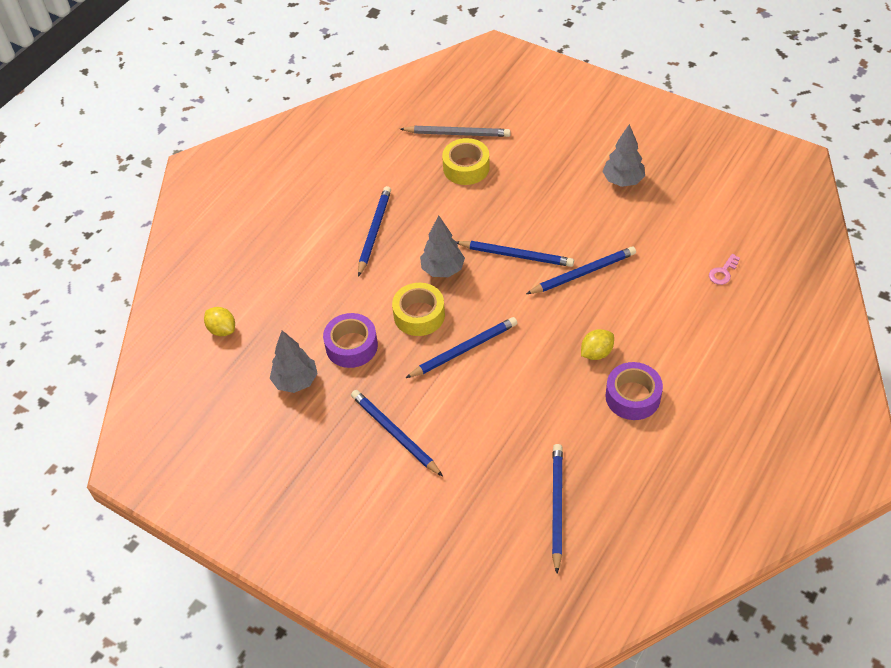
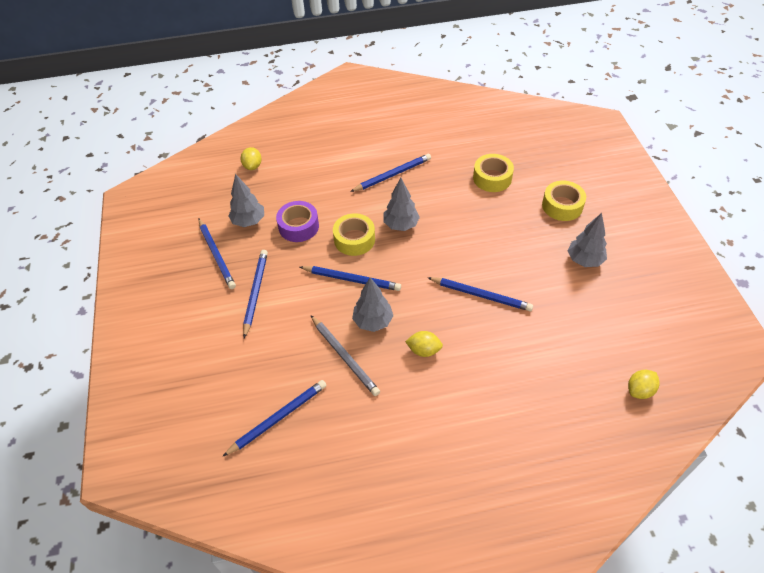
camera: 45 degrees right, 0 degrees up
(457, 134) = (513, 155): grey pencil -> grey pencil (344, 356)
(516, 255) = (453, 251): blue pencil -> blue pencil (216, 255)
(528, 367) = (373, 321): none -> grey tree
(552, 149) = (562, 206): none -> yellow tape
(632, 396) = (409, 397): purple tape -> none
(723, 272) = (578, 375): pink key -> none
(773, 247) = (639, 390): none -> yellow lemon

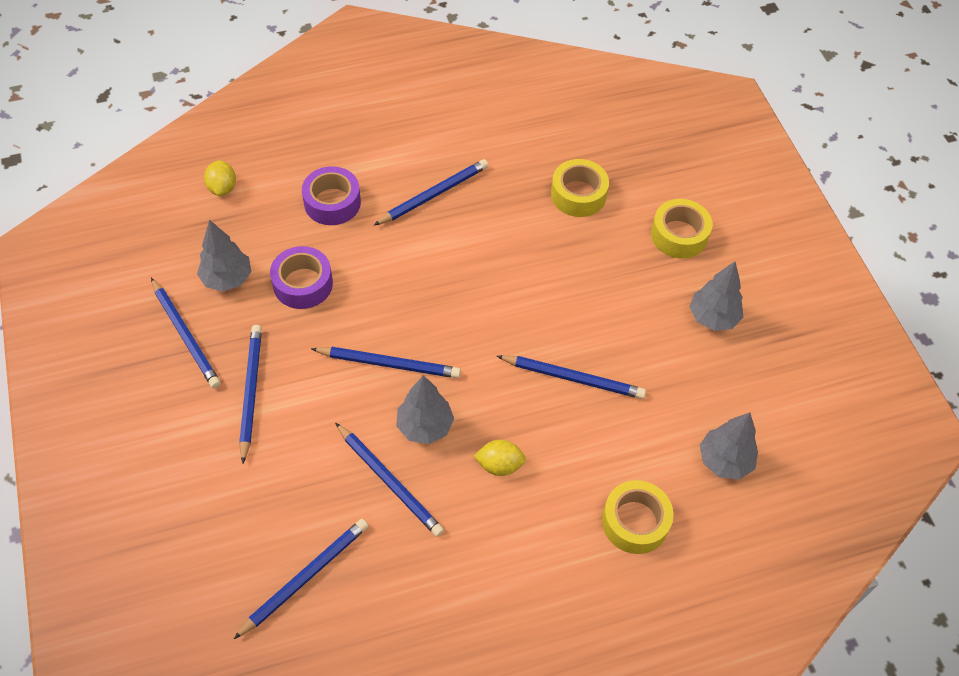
camera: 10 degrees left, 5 degrees up
(324, 177) = (332, 202): none -> purple tape
(344, 356) = (389, 481): grey pencil -> blue pencil
(354, 239) = (387, 301): yellow tape -> yellow tape (635, 522)
(401, 225) = (452, 275): grey tree -> grey tree (724, 461)
(639, 390) = (791, 504): yellow lemon -> none

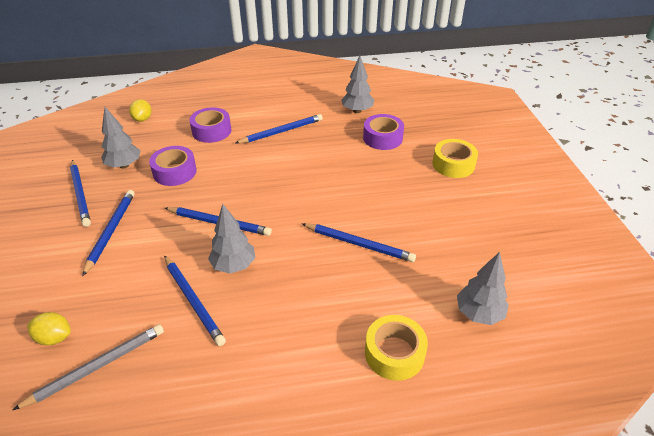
camera: 10 degrees right, 15 degrees down
(305, 578) = (97, 367): blue pencil -> grey pencil
(499, 465) = (286, 298): yellow lemon -> yellow lemon (54, 337)
(578, 195) = (382, 138): yellow tape -> purple tape
(713, 318) = (475, 215): grey tree -> grey tree (357, 111)

